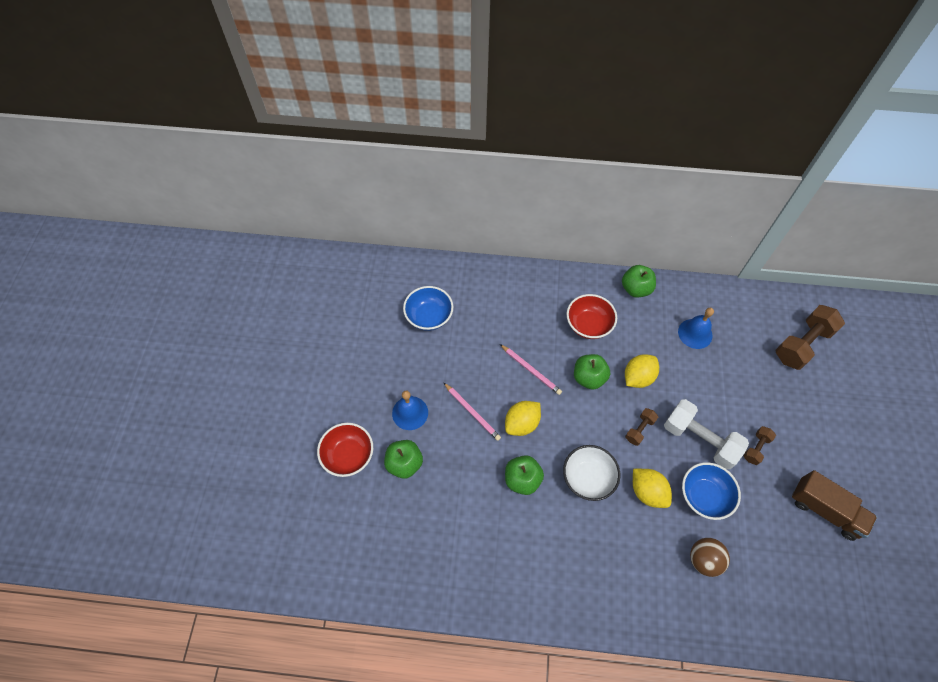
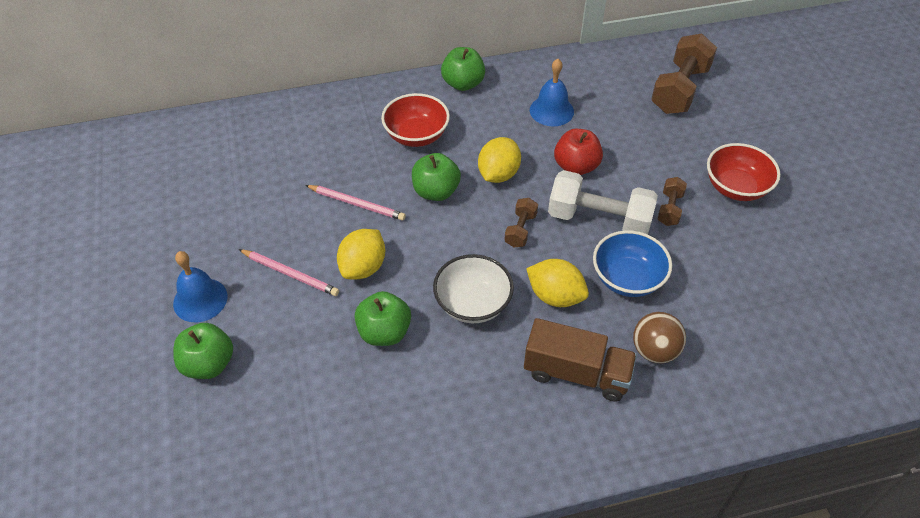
camera: 20 degrees left, 10 degrees down
(348, 455) = (120, 379): red bowl -> red bowl (736, 187)
(429, 317) = (198, 181): blue bowl -> none
(697, 389) = (576, 166): none -> red apple
(825, 510) = (776, 250): brown truck -> brown truck (576, 373)

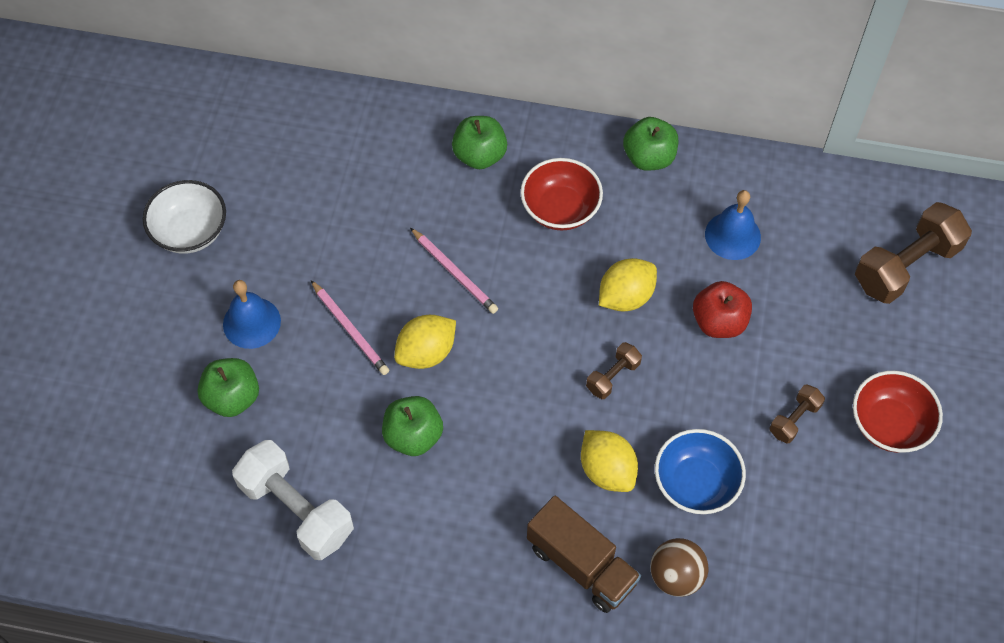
camera: 25 degrees right, 10 degrees up
(436, 191) = (546, 291): green apple -> green apple (479, 155)
(472, 304) = (517, 442): white bowl -> white bowl (190, 231)
(599, 219) = (706, 399): white dumbbell -> white dumbbell (296, 509)

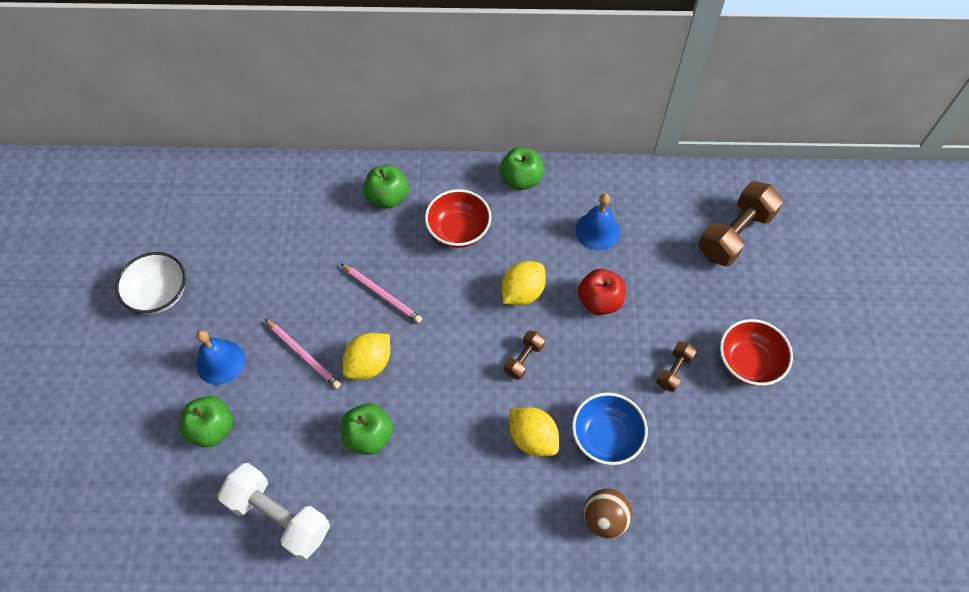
camera: 10 degrees left, 0 degrees up
(581, 564) = (526, 522): brown truck -> none

